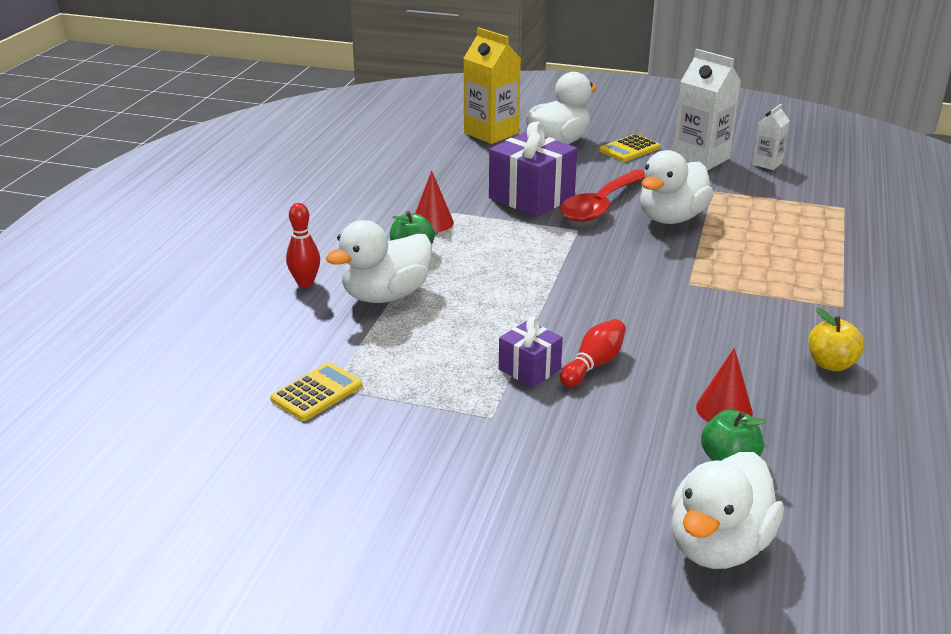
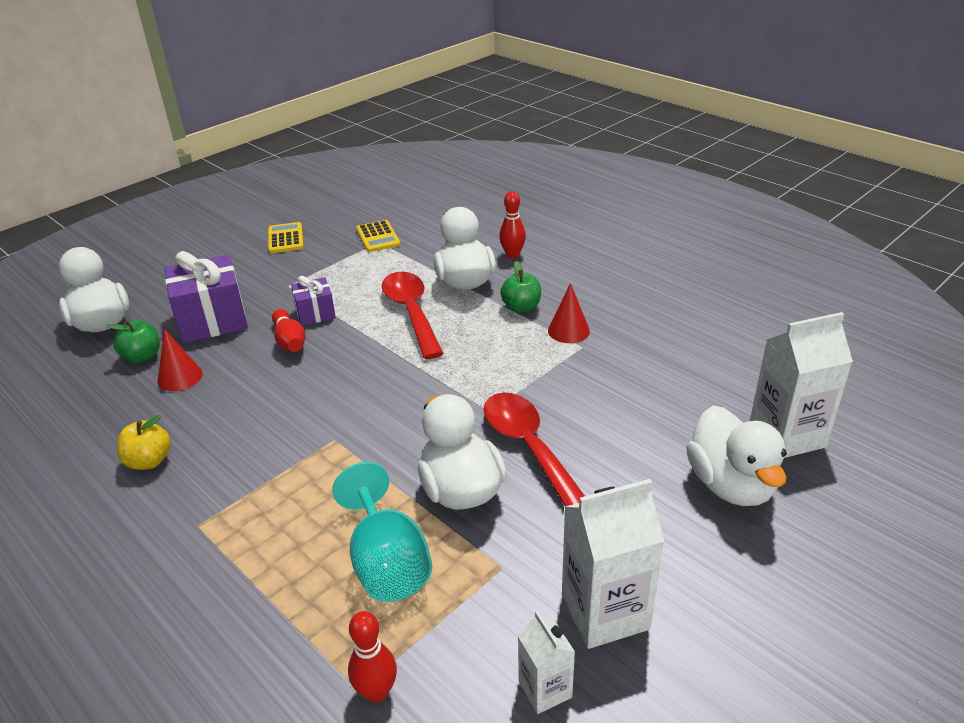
camera: 120 degrees right, 5 degrees up
(473, 308) = (411, 312): none -> red spoon
(491, 133) = (787, 436): yellow carton -> white carton
(531, 197) = (581, 406): purple gift -> purple gift (212, 320)
(629, 149) = (677, 547): yellow calculator -> yellow calculator (285, 238)
(761, 224) = (387, 563): none -> turquoise goblet
(837, 202) = (376, 692): none -> red bowling pin

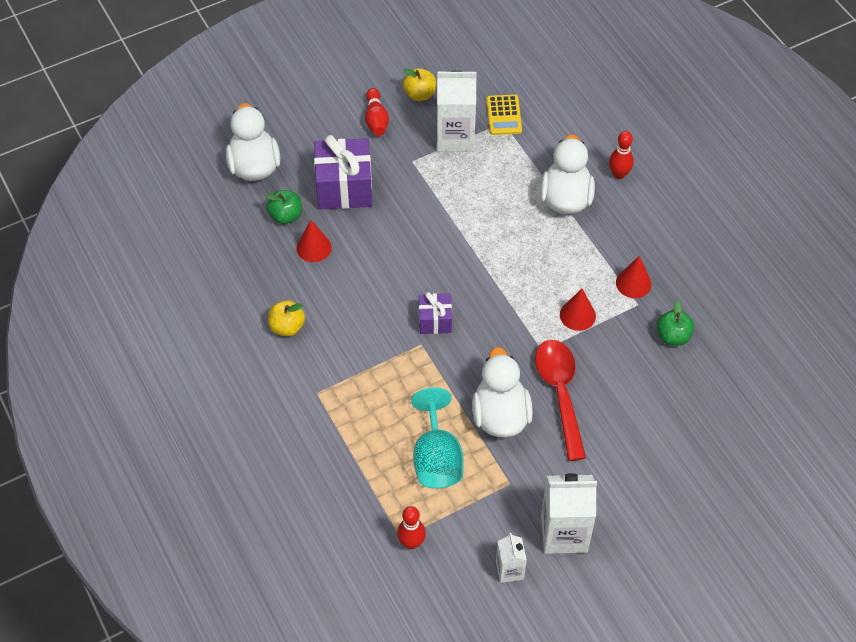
camera: 15 degrees right, 20 degrees up
(285, 238) = (420, 94): yellow calculator -> yellow apple
(289, 341) = (404, 231): red bowling pin -> red bowling pin (376, 119)
(315, 313) = (430, 203): purple gift -> purple gift (435, 321)
(411, 312) = (509, 225): red spoon -> none
(518, 370) = (577, 315): none -> red cone
(521, 307) = (604, 244): green apple -> green apple (673, 336)
(731, 485) = (691, 466): white duck -> none
(787, 436) = (754, 436): white carton -> white carton (455, 137)

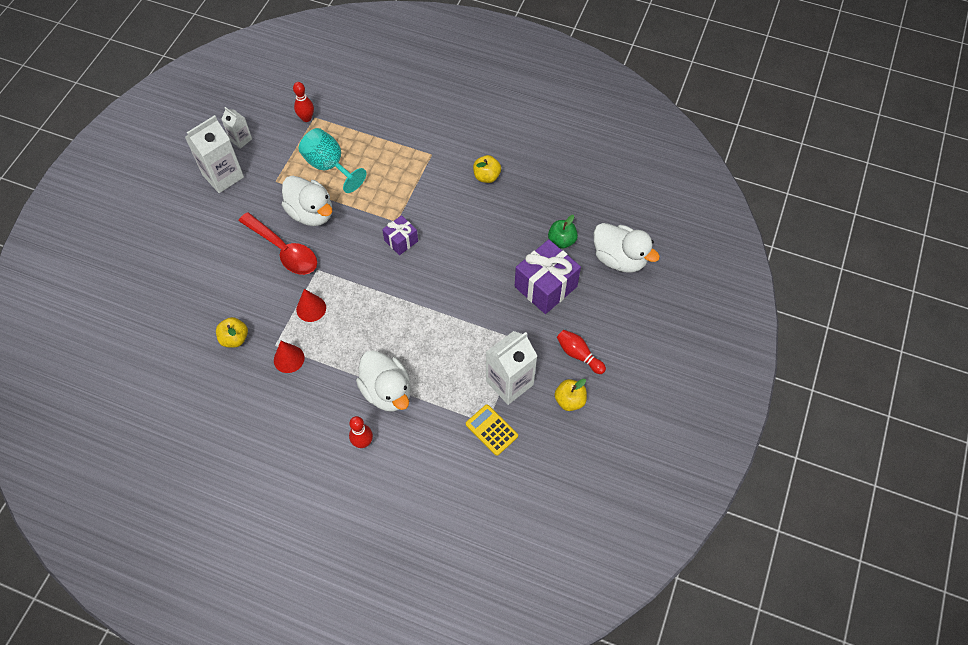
camera: 140 degrees right, 5 degrees up
(314, 247) = (522, 233): red cone -> none
(673, 336) = (235, 338): green apple -> yellow apple

